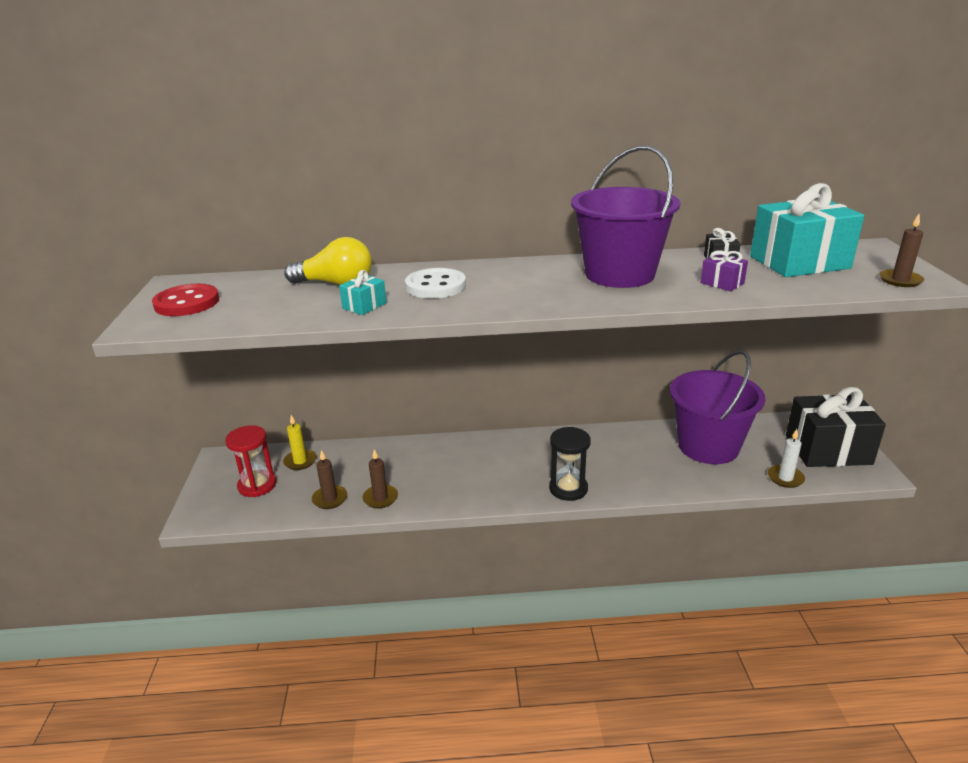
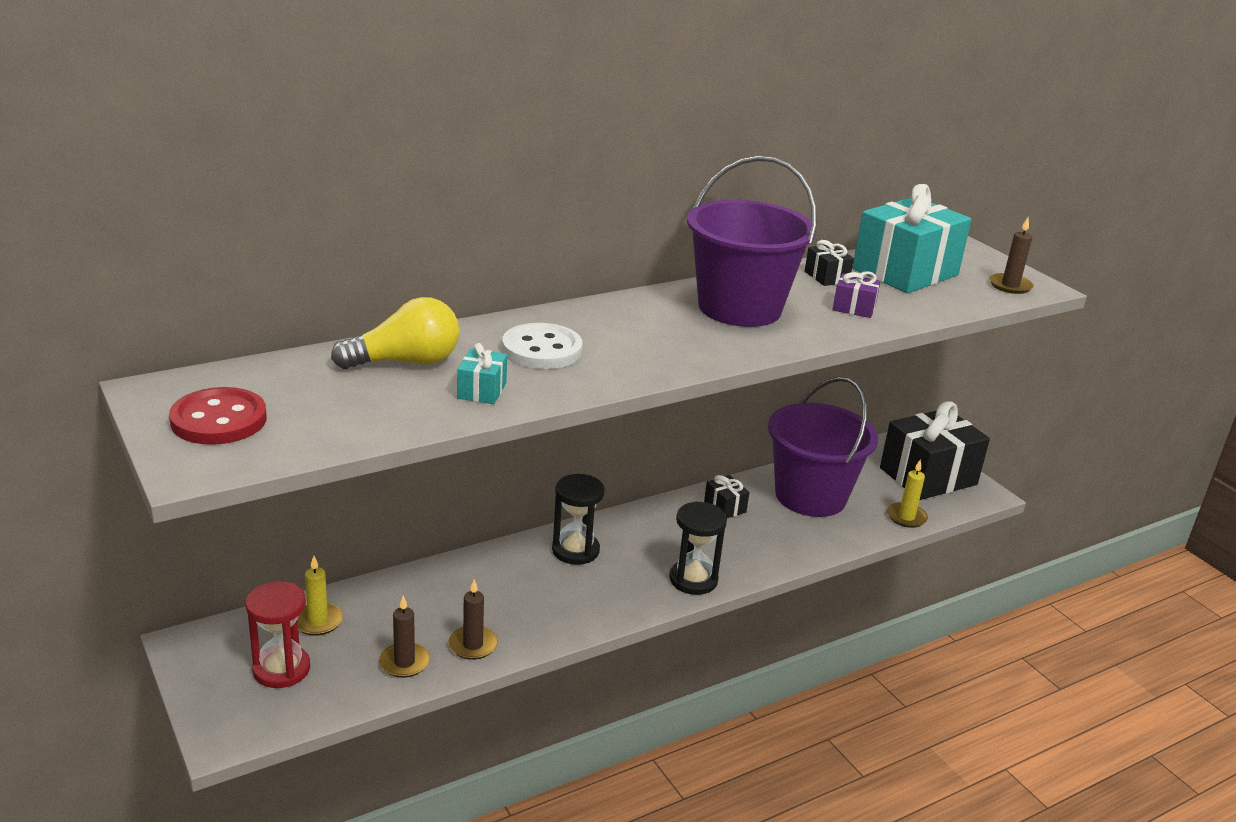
camera: 30 degrees left, 0 degrees up
(496, 450) = (575, 550): none -> black hourglass
(630, 442) = (725, 507): none -> black gift
(785, 478) = (906, 517): white candle -> yellow candle

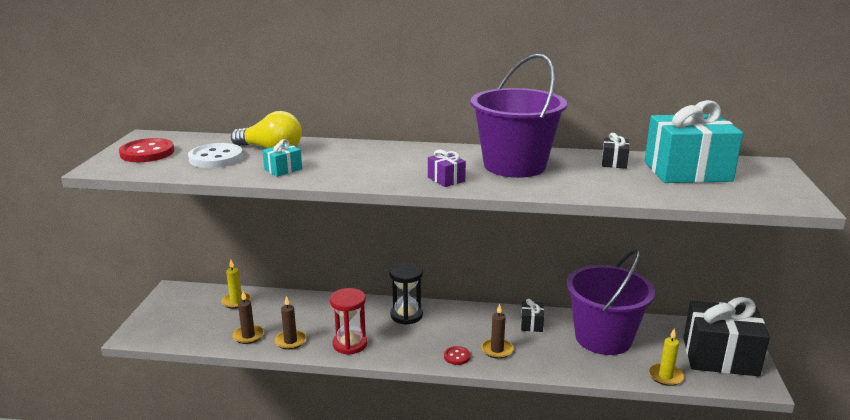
camera: 40 degrees right, 5 degrees down
(281, 669) = (194, 316): red hourglass -> red hourglass (350, 344)
(542, 350) = (350, 159): white button -> white button (216, 158)
(693, 580) = (457, 356): black hourglass -> red button
(854, 308) = (601, 182): purple gift -> purple gift (446, 179)
(1010, 286) = (773, 197): brown candle -> brown candle (497, 350)

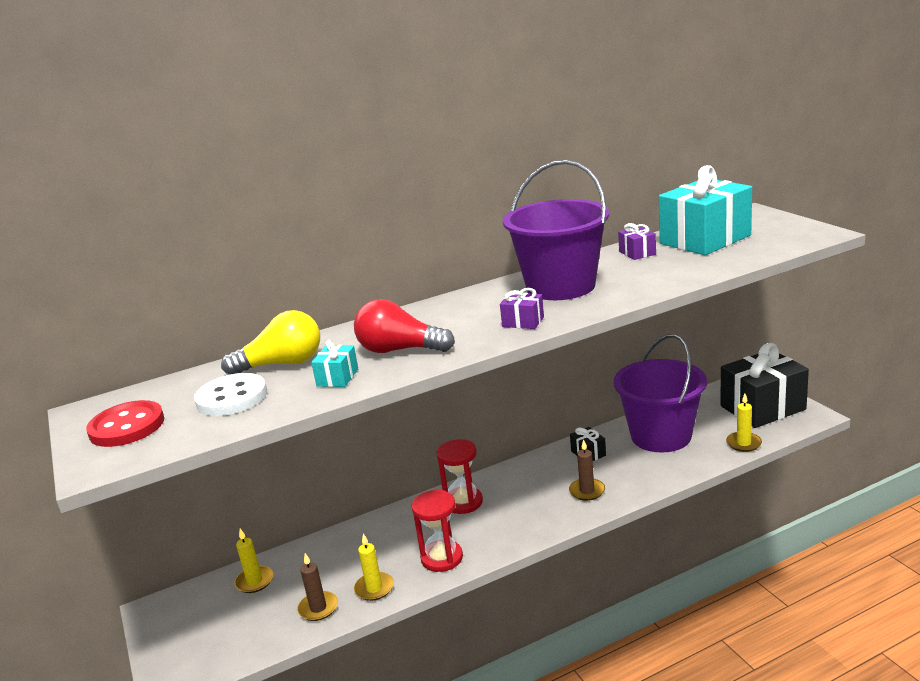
camera: 30 degrees left, 0 degrees up
(290, 341) = (374, 588): brown candle -> yellow candle
(344, 167) = (400, 350): none -> red light bulb
(406, 315) = (463, 502): black hourglass -> red hourglass
(457, 356) = (559, 515): red button -> none
(614, 162) = (637, 253): black gift -> purple gift

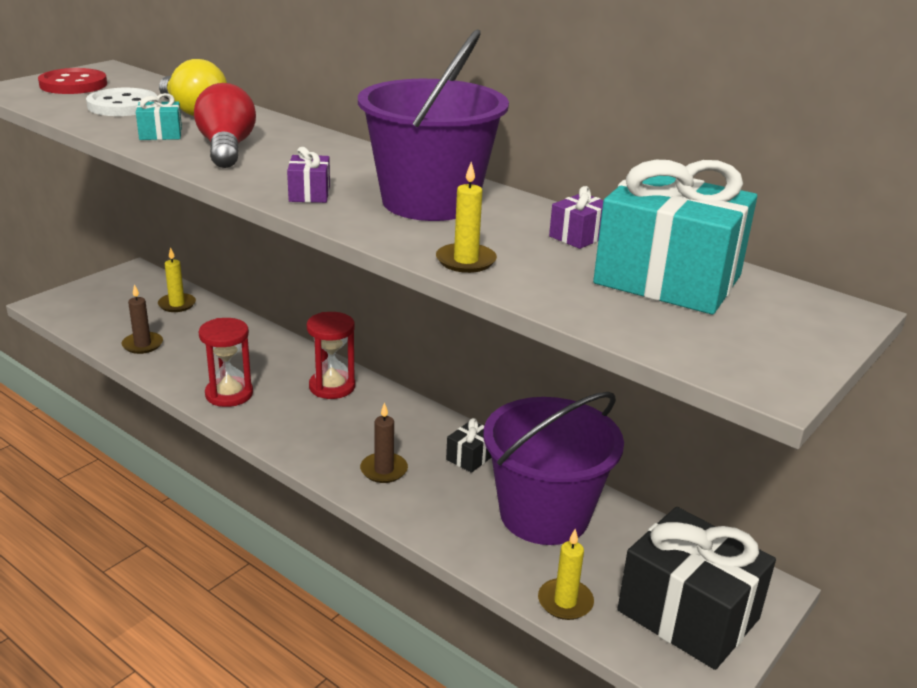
camera: 60 degrees right, 5 degrees up
(374, 588) = (174, 367): yellow candle -> yellow candle (466, 261)

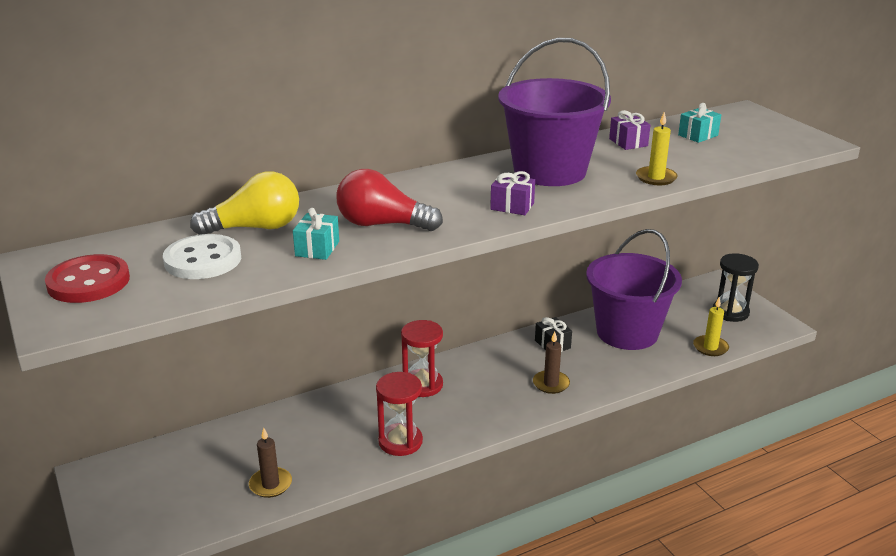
camera: 65 degrees left, 0 degrees up
(177, 304) = (201, 451): yellow candle -> none
(667, 280) = (698, 135): turquoise gift -> turquoise gift, size x0.43
(688, 615) = (730, 312): black gift -> black hourglass

